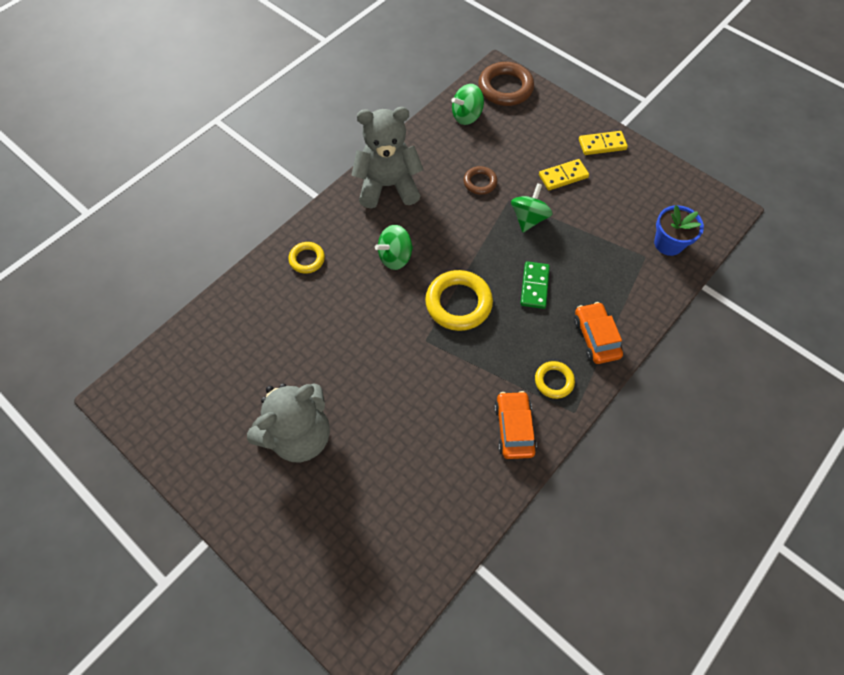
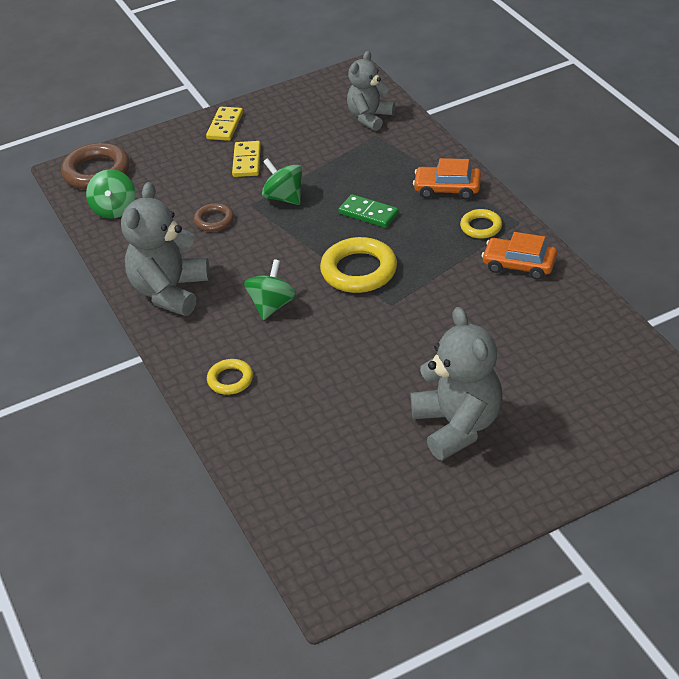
camera: 65 degrees left, 20 degrees down
(395, 257) = (272, 305): green spinning top -> green spinning top turned 150 degrees counterclockwise
(668, 243) = (370, 117): blue flower pot -> grey teddy bear

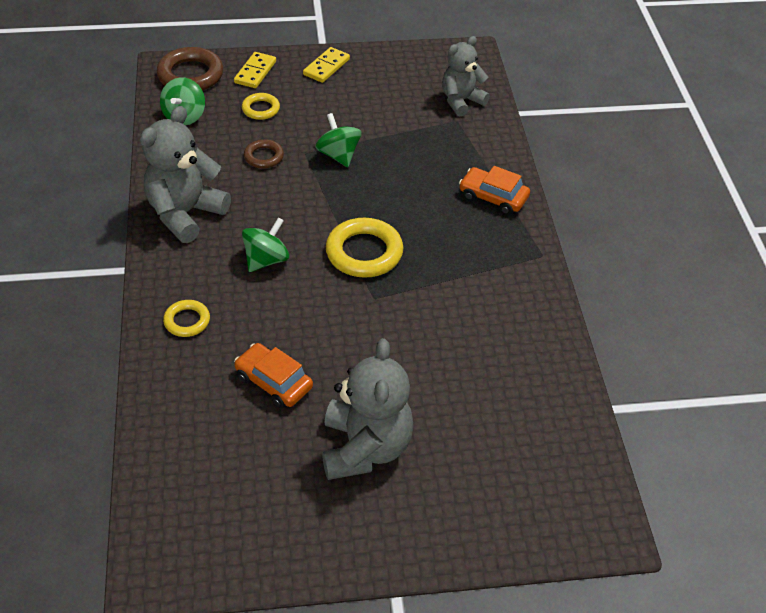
camera: 15 degrees right, 5 degrees up
(247, 161) = (326, 108): yellow domino -> yellow domino (255, 72)
(368, 213) = (405, 197): green domino -> none
(481, 227) = (503, 248): yellow ring -> yellow ring (261, 109)
(519, 265) = (517, 300): orange car -> orange car (273, 382)

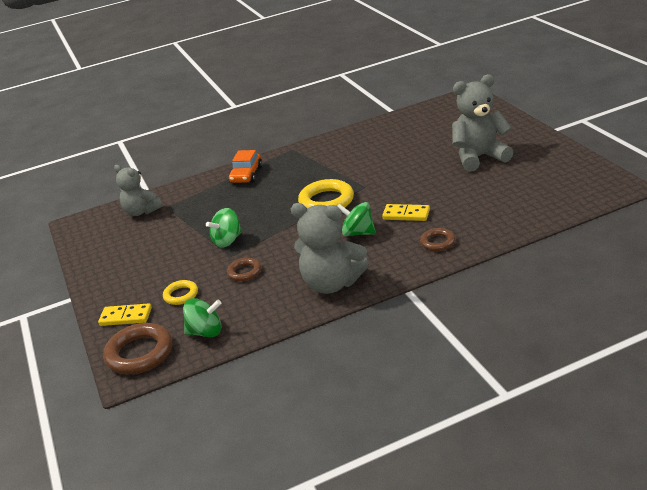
camera: 100 degrees left, 15 degrees down
(187, 321) = (437, 242): yellow ring -> brown ring
(273, 382) = (460, 196): orange car -> none
(326, 67) = (109, 282): yellow domino -> yellow domino (406, 214)

